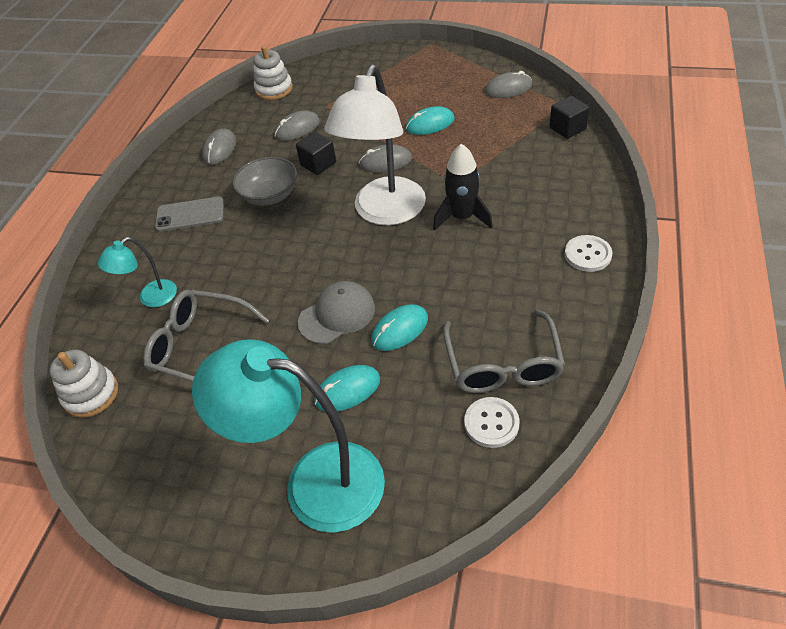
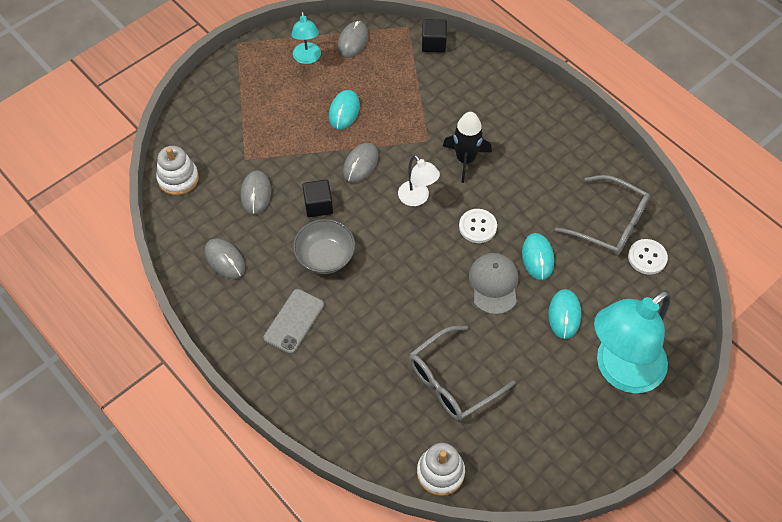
camera: 60 degrees left, 10 degrees up
(151, 298) = (371, 391): turquoise lamp -> turquoise lamp (307, 58)
(385, 212) = (417, 198): white lamp -> white lamp, size x0.48
(587, 255) = (560, 122): white button -> white button (477, 227)

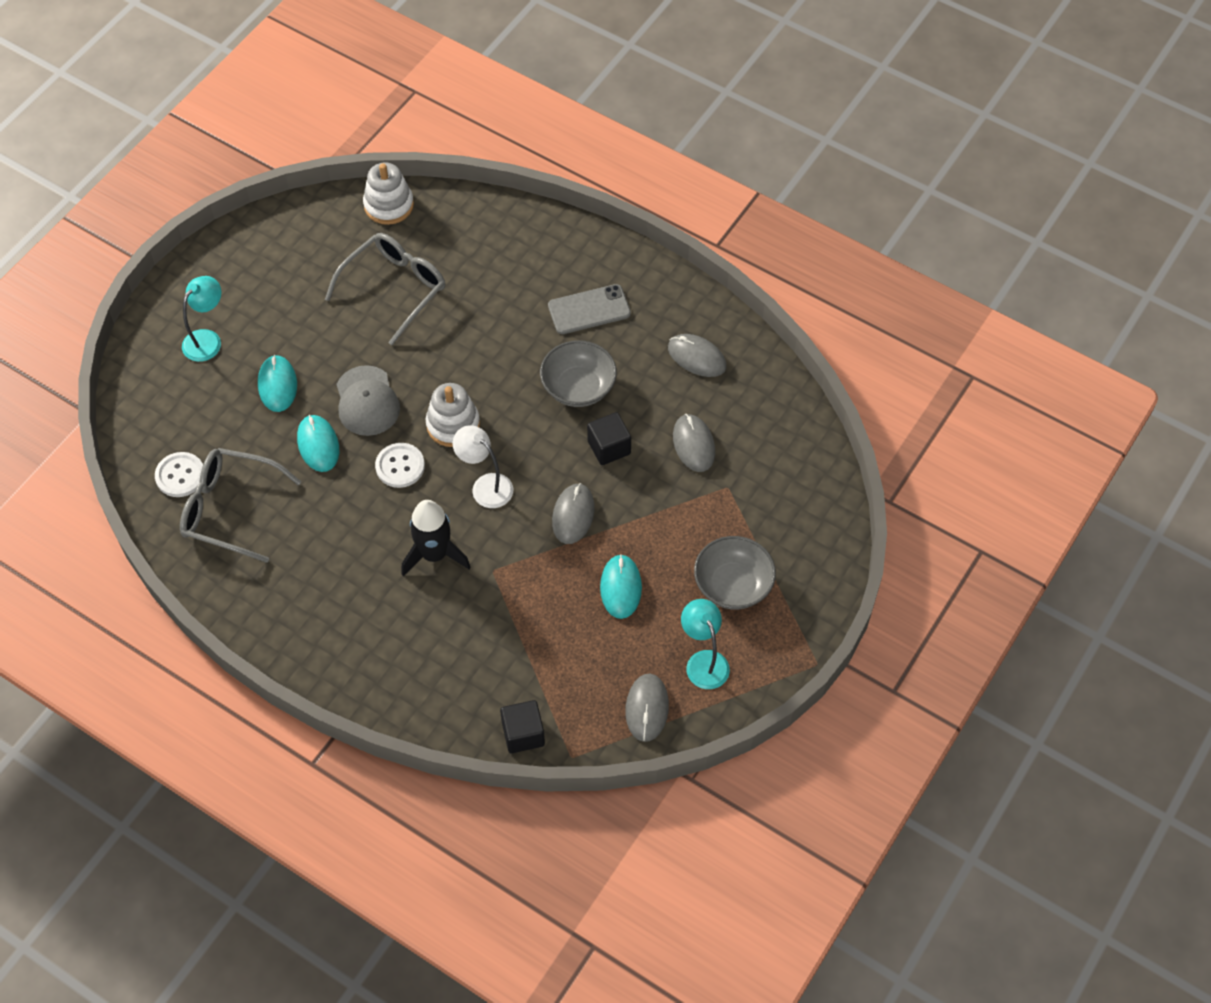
camera: 165 degrees right, 0 degrees up
(178, 178) = (800, 441): white stacking toy -> white stacking toy (453, 424)
(269, 96) = (733, 585): none -> grey bowl
(294, 321) = (589, 310): grey phone -> grey phone turned 60 degrees clockwise
(620, 371) = (207, 339): turquoise lamp -> turquoise lamp, size x0.48

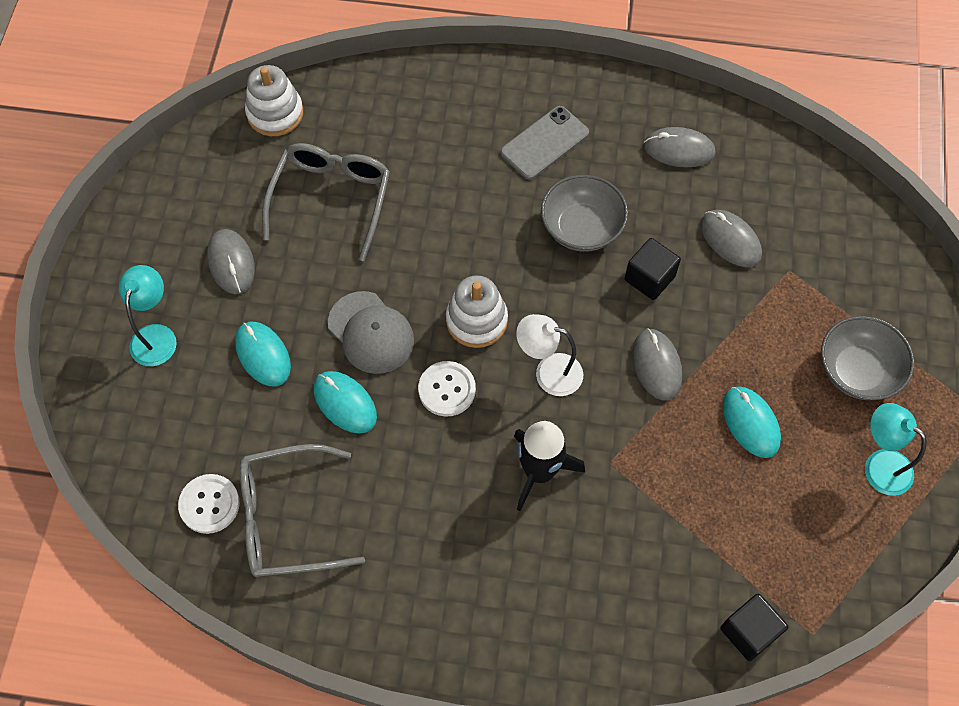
camera: 25 degrees left, 5 degrees up
(647, 708) = (855, 543): grey mouse -> grey mouse (231, 263)

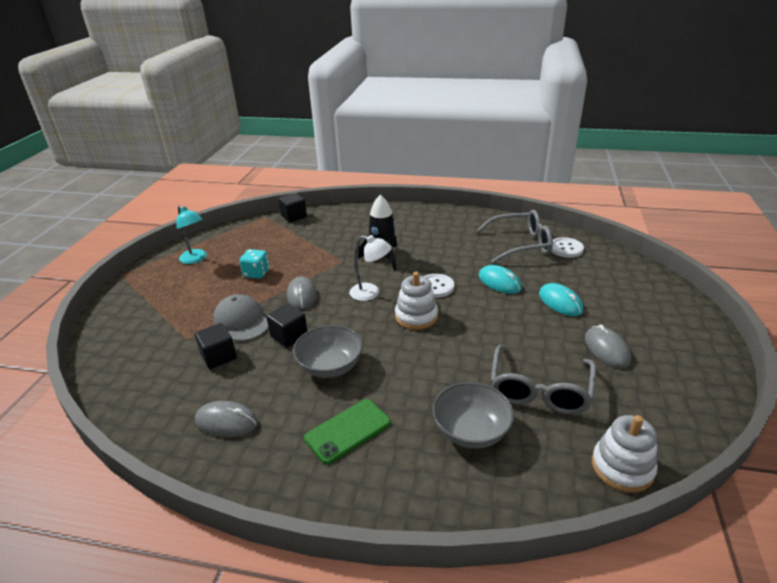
camera: 175 degrees left, 30 degrees down
(156, 336) = (640, 312): turquoise lamp -> none
(371, 332) = (489, 311): grey cap -> grey cap (241, 321)
(544, 143) = (348, 431): grey phone -> green phone
(730, 240) = (218, 356): grey mouse -> black cube
(750, 423) = (256, 273): turquoise mouse -> turquoise dice
(857, 371) = (179, 292): grey bowl -> grey bowl (471, 431)

